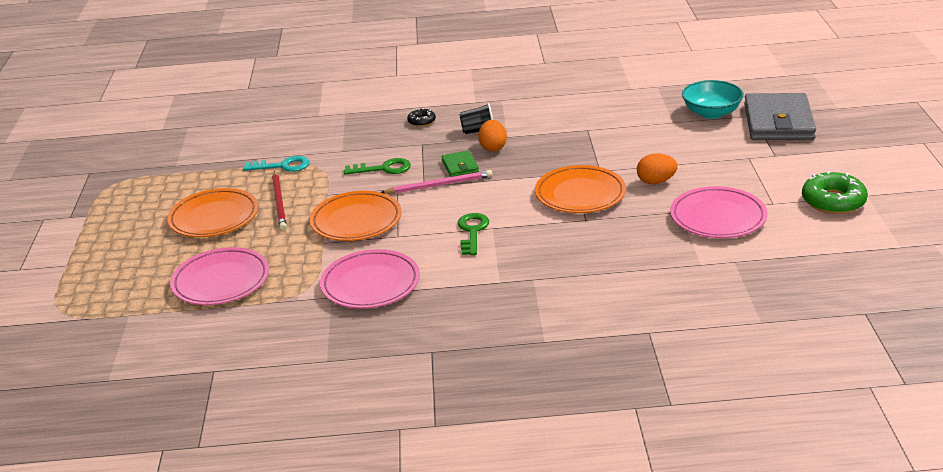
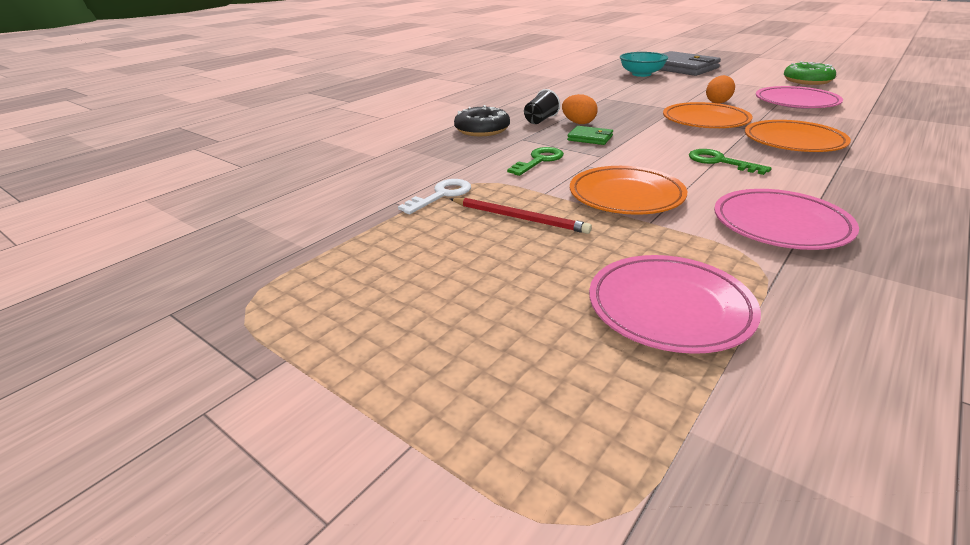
camera: 50 degrees left, 0 degrees up
(214, 218) = (486, 263): orange plate -> orange plate (793, 141)
(283, 166) = (441, 195): turquoise key -> white key
(421, 121) = (482, 130): black donut -> black donut, size x1.89
(439, 185) = (611, 151): pink pencil -> none

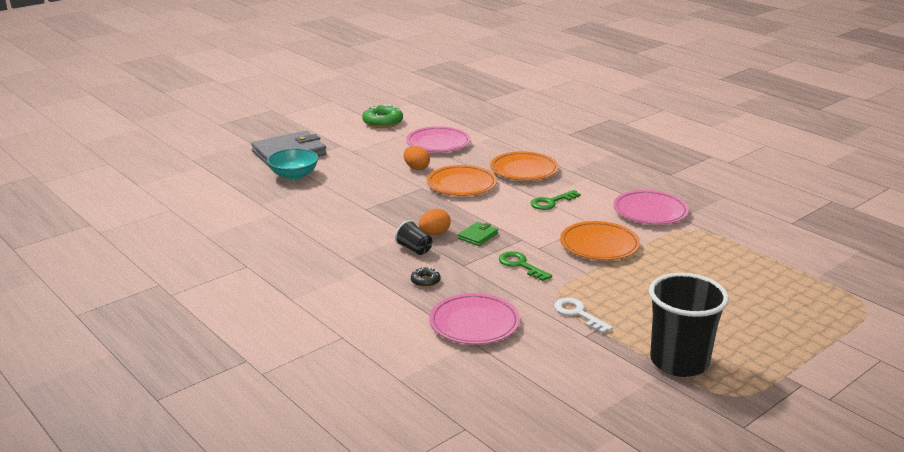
camera: 80 degrees left, 5 degrees down
(335, 261) = (679, 362): none -> black cup
(482, 130) = (425, 281): black donut -> black donut, size x0.53
(519, 218) = (625, 287): red pencil -> none
(669, 308) = (734, 261): pink plate -> pink plate (474, 323)

